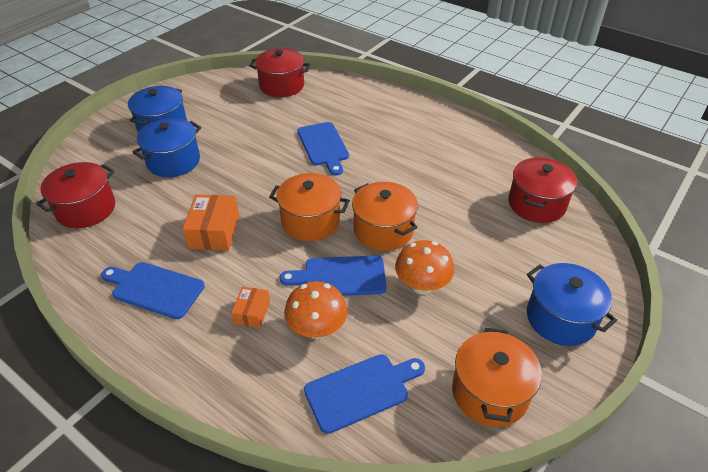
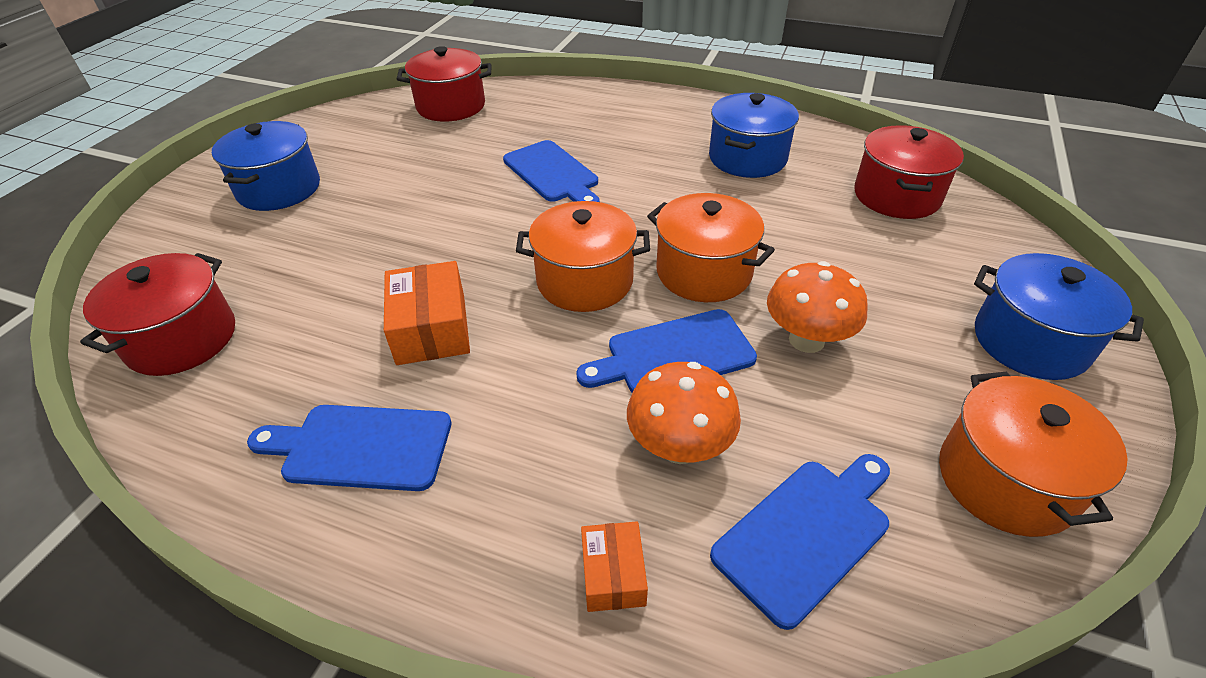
camera: 15 degrees left, 0 degrees up
(173, 161) = (317, 236): blue pot -> blue pot (747, 158)
(252, 312) = (555, 446): orange box -> orange box (613, 574)

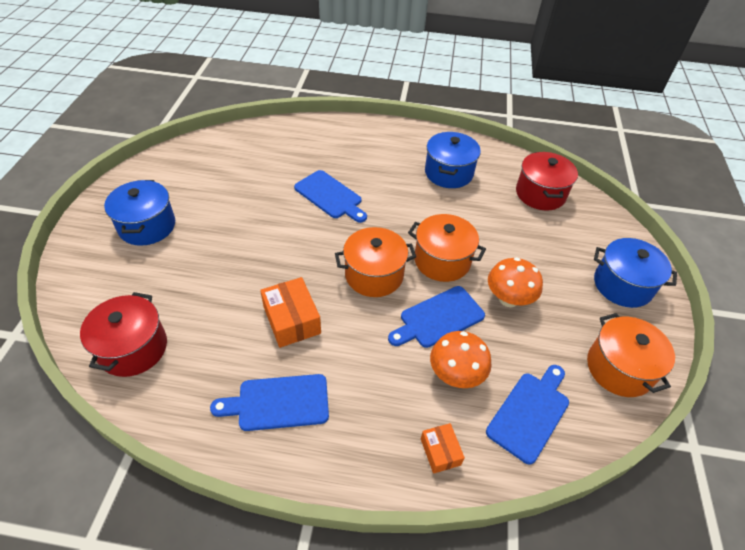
camera: 15 degrees left, 5 degrees up
(451, 106) = (242, 145): red pot -> none

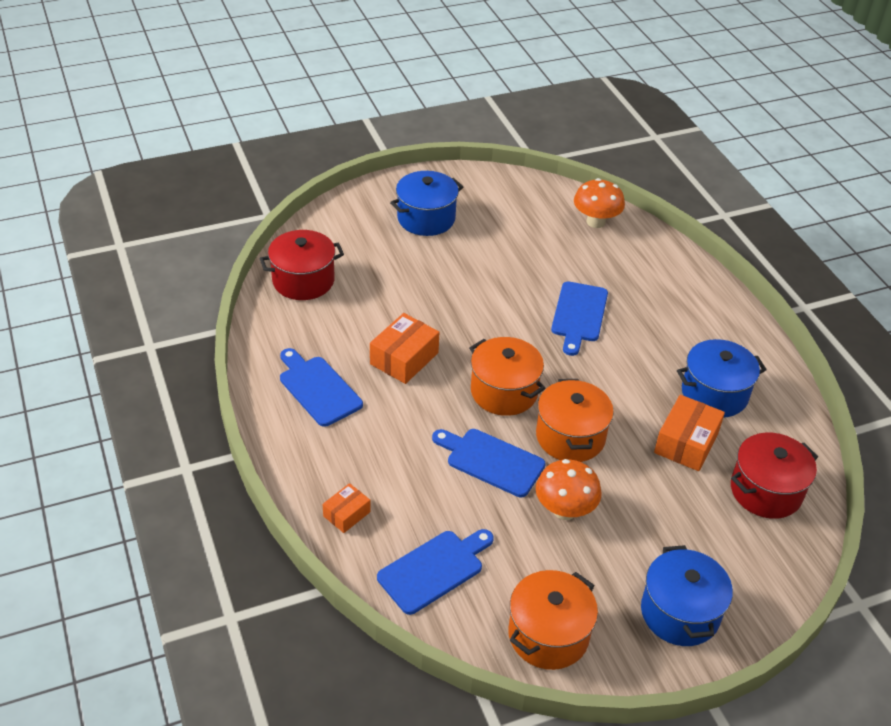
camera: 60 degrees right, 5 degrees down
(455, 375) = (434, 497): orange mushroom -> orange mushroom (595, 222)
(482, 207) = (686, 443): none -> orange box
(530, 413) = (434, 569): blue cutting board -> blue cutting board turned 45 degrees counterclockwise

